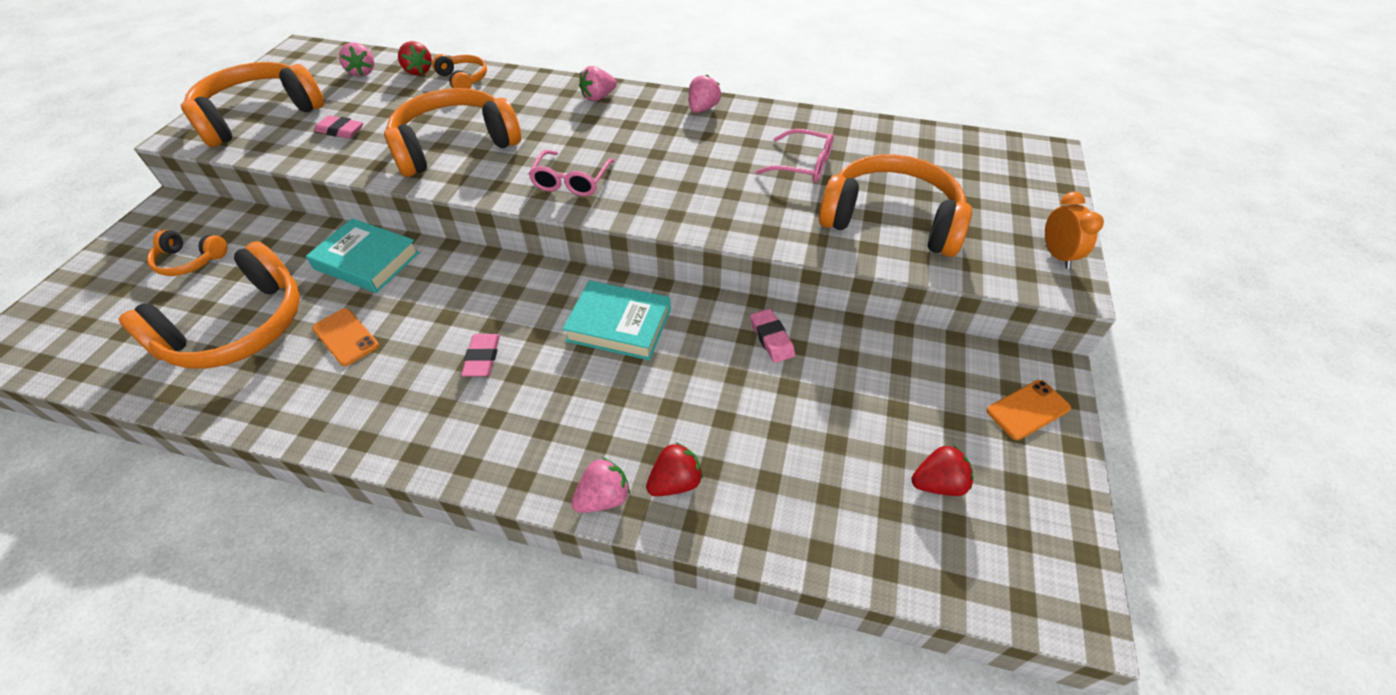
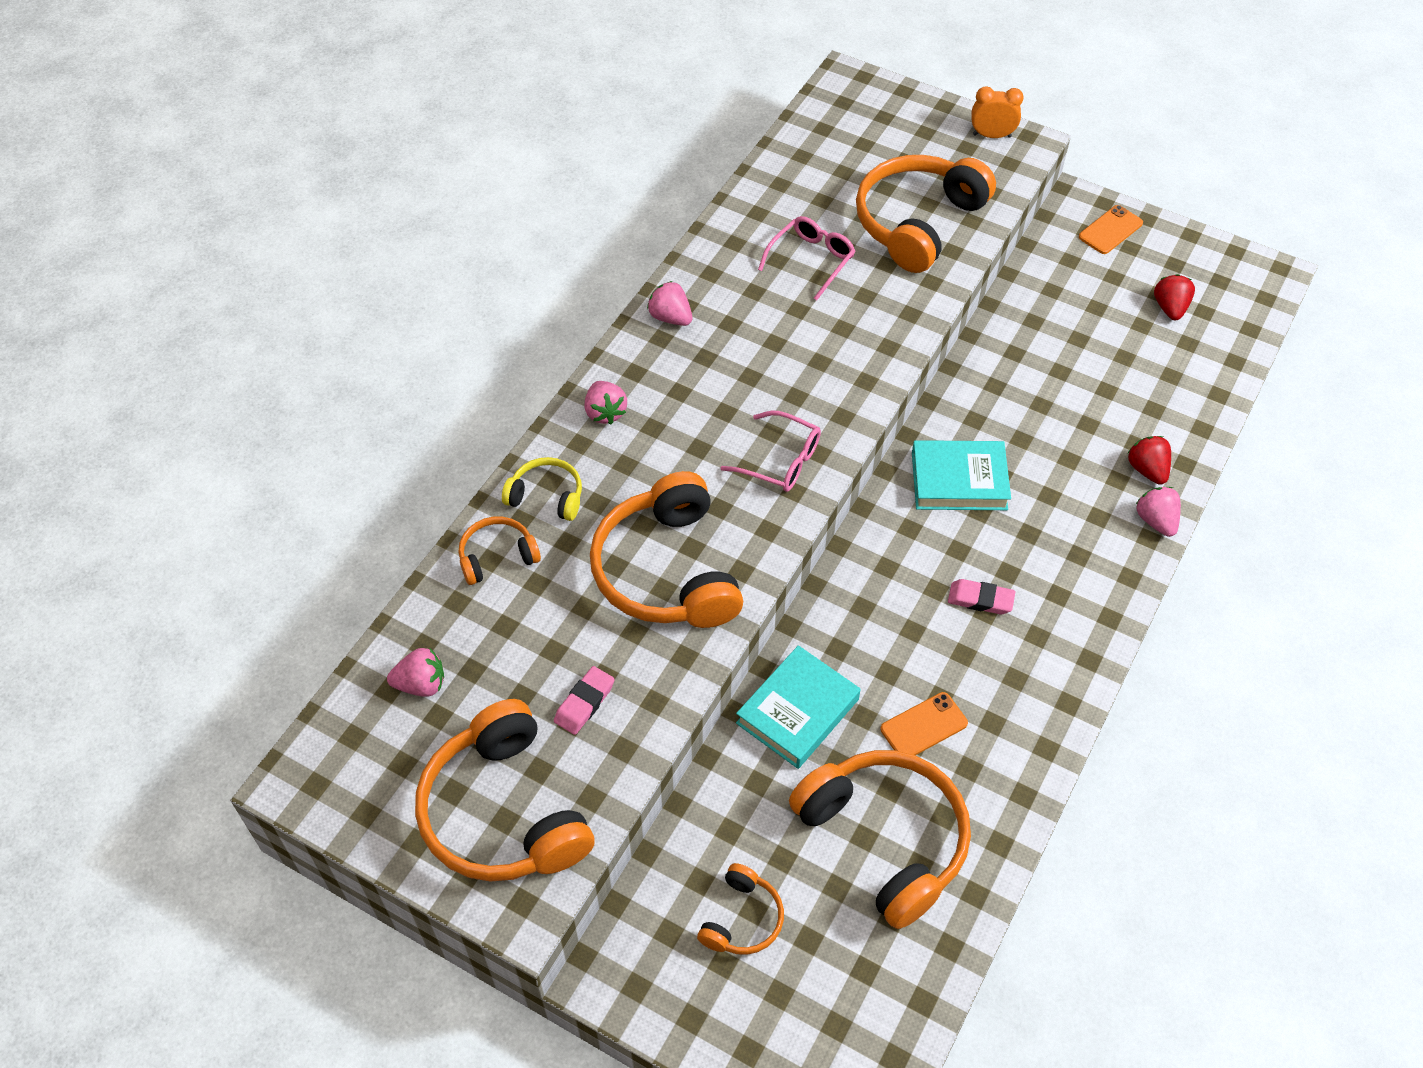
camera: 75 degrees left, 5 degrees up
(418, 71) = (449, 611): red strawberry -> none
(517, 88) = (546, 496): none -> yellow headphones
(619, 325) = (959, 481): turquoise book -> turquoise book turned 60 degrees clockwise
(771, 338) = (1001, 368): pink eraser -> none
(1028, 410) = (1110, 230): orange phone -> orange phone turned 60 degrees clockwise

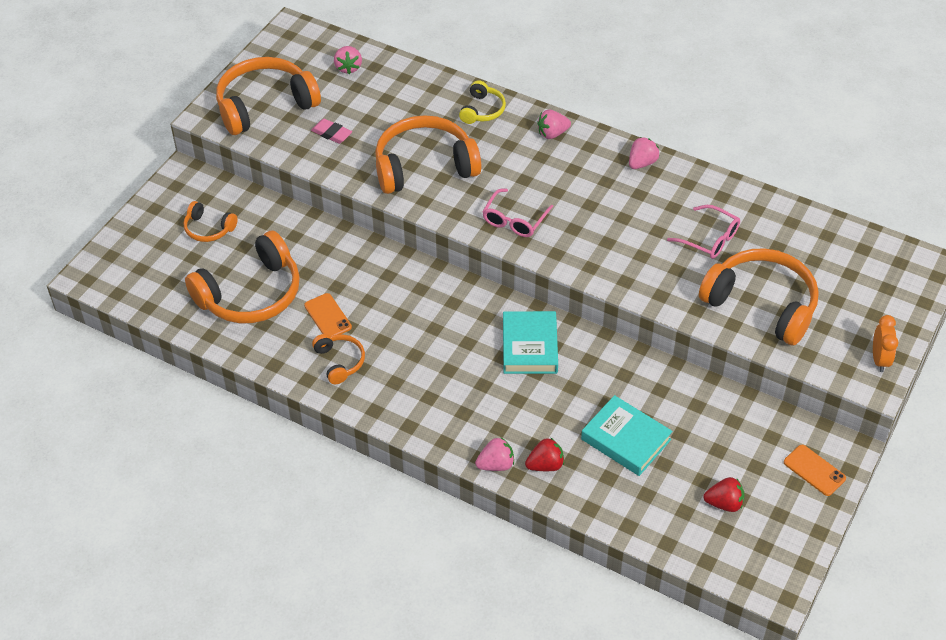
camera: 90 degrees right, 5 degrees down
(497, 556) = (436, 92): orange headphones -> orange headphones (339, 362)
(797, 711) = (342, 254): turquoise book -> turquoise book (625, 439)
(980, 599) = (425, 352): pink eraser -> none

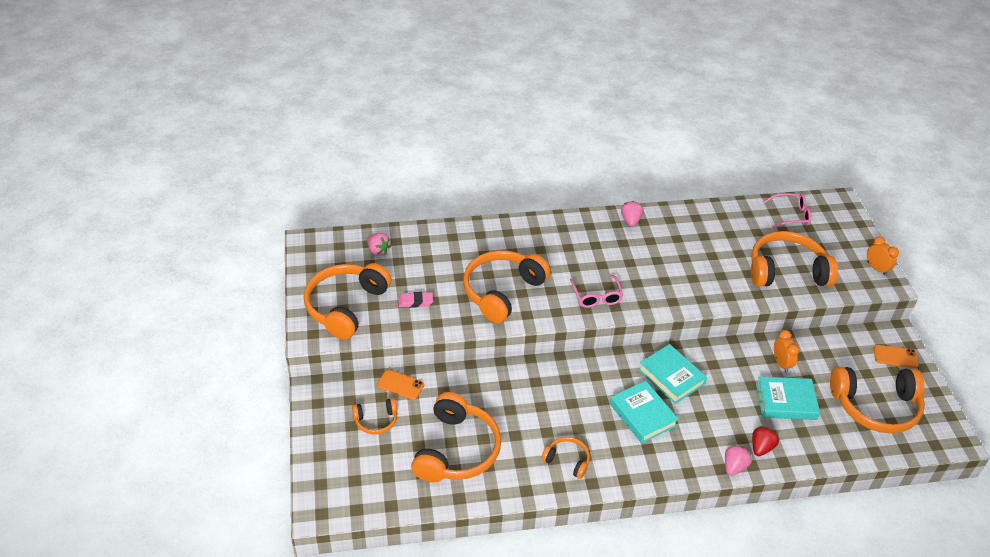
camera: 40 degrees left, 5 degrees down
(327, 316) = (526, 434): orange phone -> orange phone (400, 385)
(458, 364) = (642, 415): none -> turquoise book
(482, 110) = (499, 235): yellow headphones -> none
(552, 133) = (559, 229): pink strawberry -> none
(667, 401) = (781, 363): none -> orange clock
(710, 239) = (717, 247): pink glasses -> pink glasses (791, 215)
(724, 503) = (875, 406): red strawberry -> orange headphones

